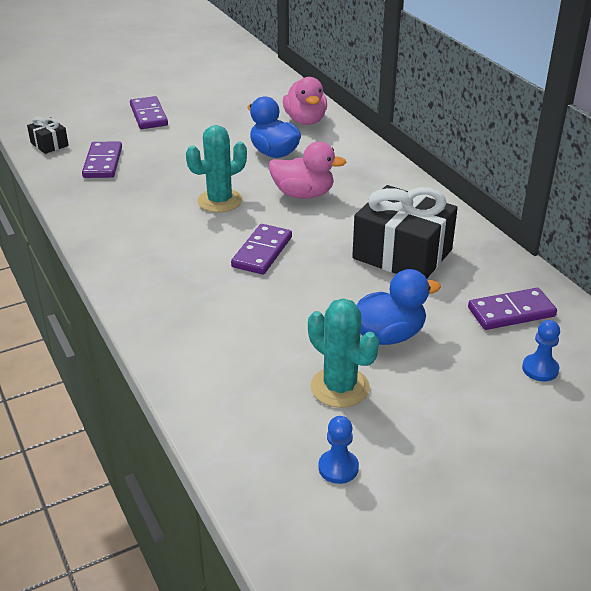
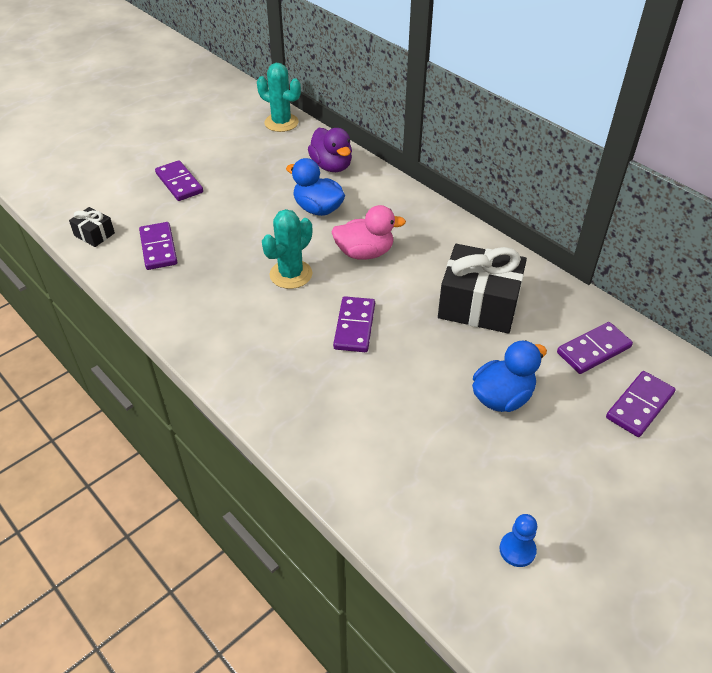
camera: 15 degrees left, 10 degrees up
(305, 120) = (331, 166): pink duck -> purple duck
(340, 387) = (484, 463): turquoise cactus -> turquoise cactus (281, 123)
(540, 369) = (639, 405): blue pawn -> purple domino

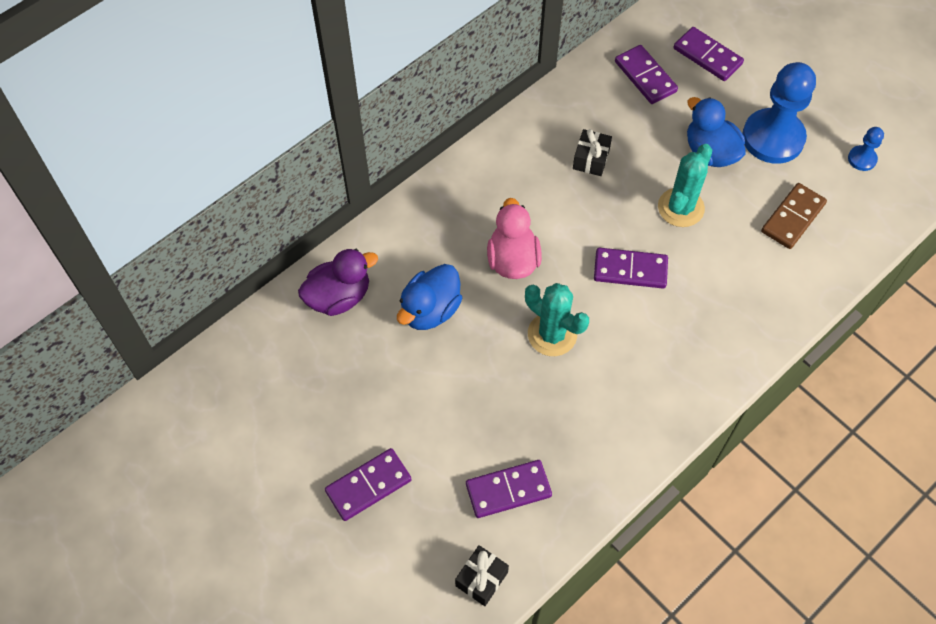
camera: 90 degrees left, 15 degrees up
(281, 123) = (225, 364): turquoise cactus -> turquoise cactus (680, 208)
(422, 464) = (793, 218): none -> brown domino
(479, 305) = (591, 159): black gift -> black gift, size x0.47
(533, 457) = (773, 138): none -> blue pawn

